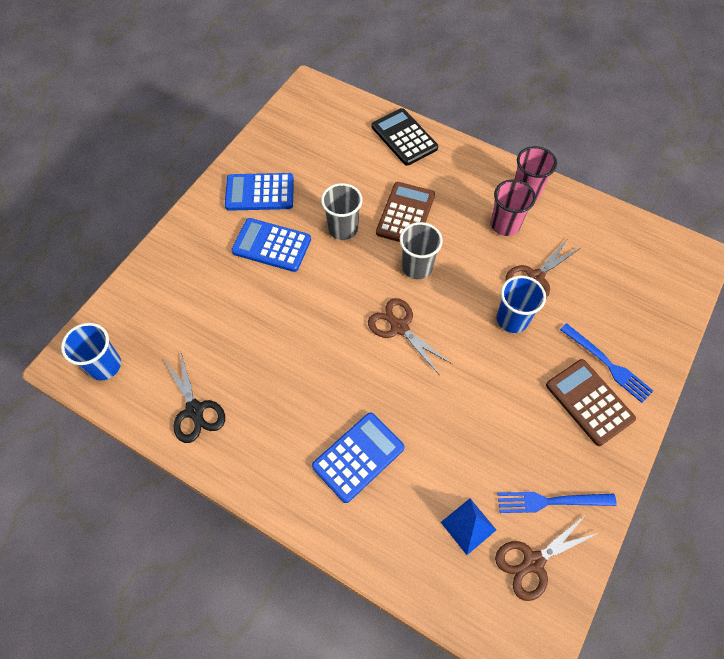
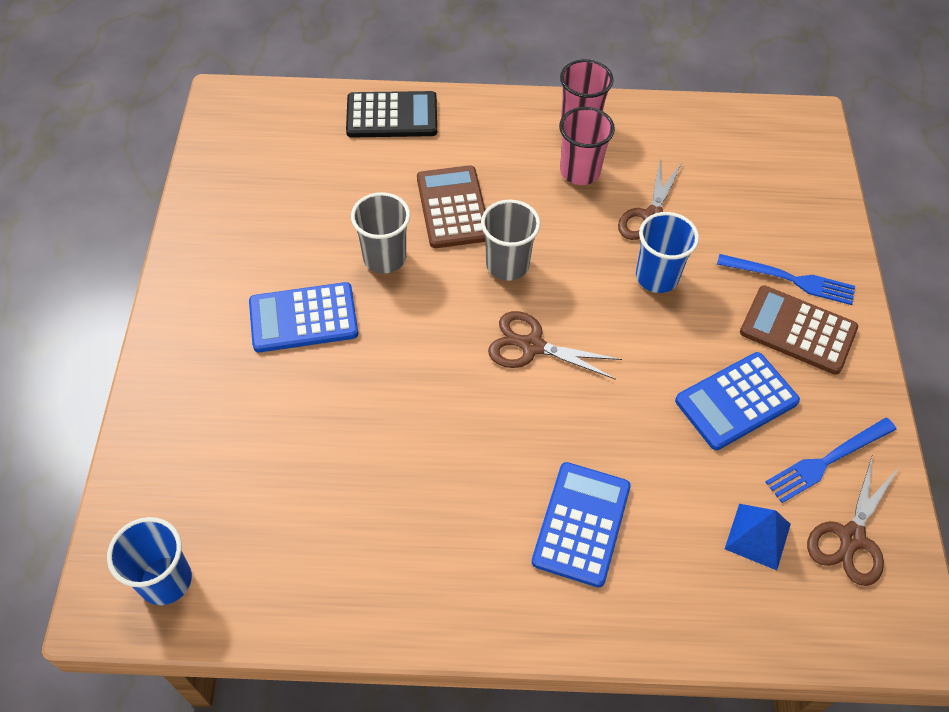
camera: 30 degrees left, 5 degrees down
(195, 410) = (334, 574): black scissors -> none
(260, 192) = (243, 258): blue calculator -> blue calculator (736, 401)
(404, 137) = (392, 116): black calculator -> black calculator turned 150 degrees clockwise

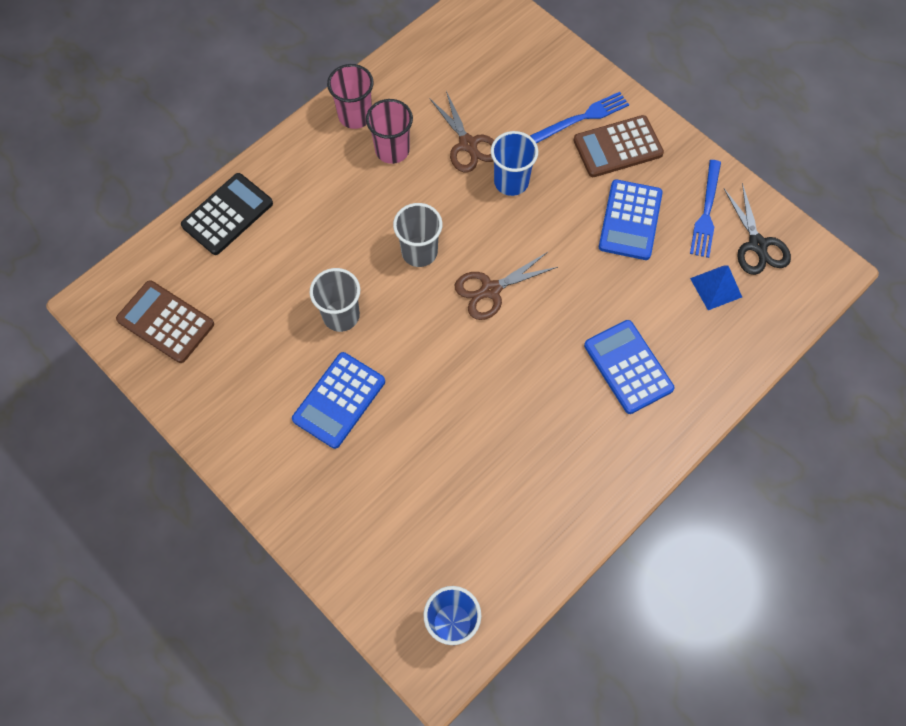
camera: 45 degrees left, 10 degrees up
(453, 207) = (343, 244): brown calculator -> brown calculator (165, 322)
(851, 538) = (757, 245): brown scissors -> black scissors

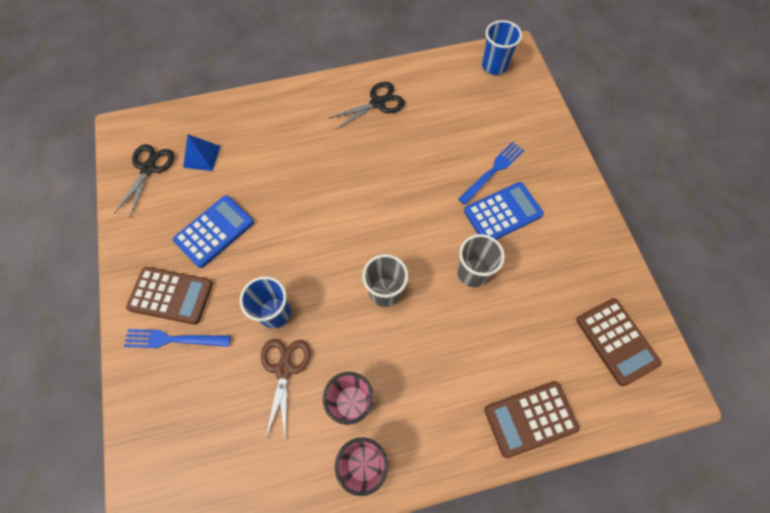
camera: 150 degrees left, 0 degrees up
(227, 214) = (530, 418): black calculator -> brown calculator
(490, 290) = (351, 234): brown scissors -> none
(570, 470) = (378, 103): none -> black scissors
(628, 367) = (299, 139): blue calculator -> none
(706, 212) = (158, 208): blue fork -> blue fork (493, 171)

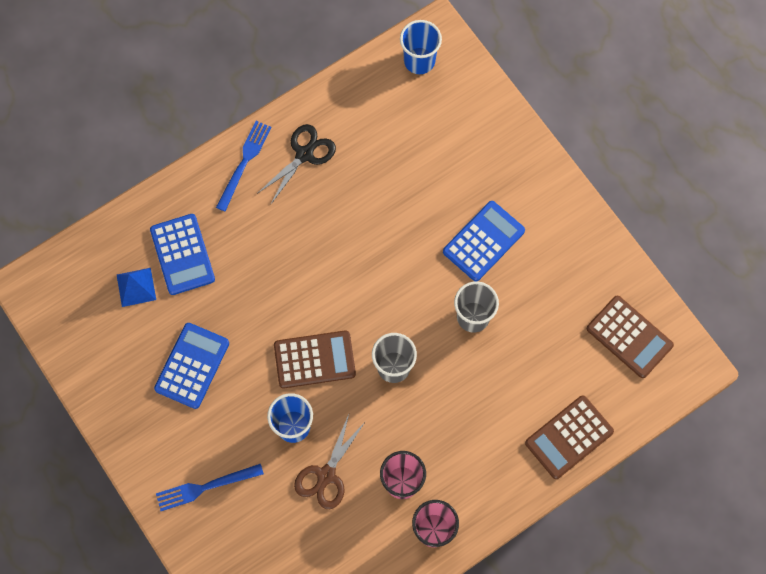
camera: 20 degrees left, 5 degrees up
(148, 168) = (84, 321): black scissors -> none
(171, 295) = (181, 447): brown calculator -> brown calculator (314, 359)
(249, 144) = (182, 254): none -> blue calculator
(284, 369) = (326, 475): brown scissors -> brown scissors turned 135 degrees counterclockwise
(493, 171) = (459, 196): blue fork -> blue fork (244, 162)

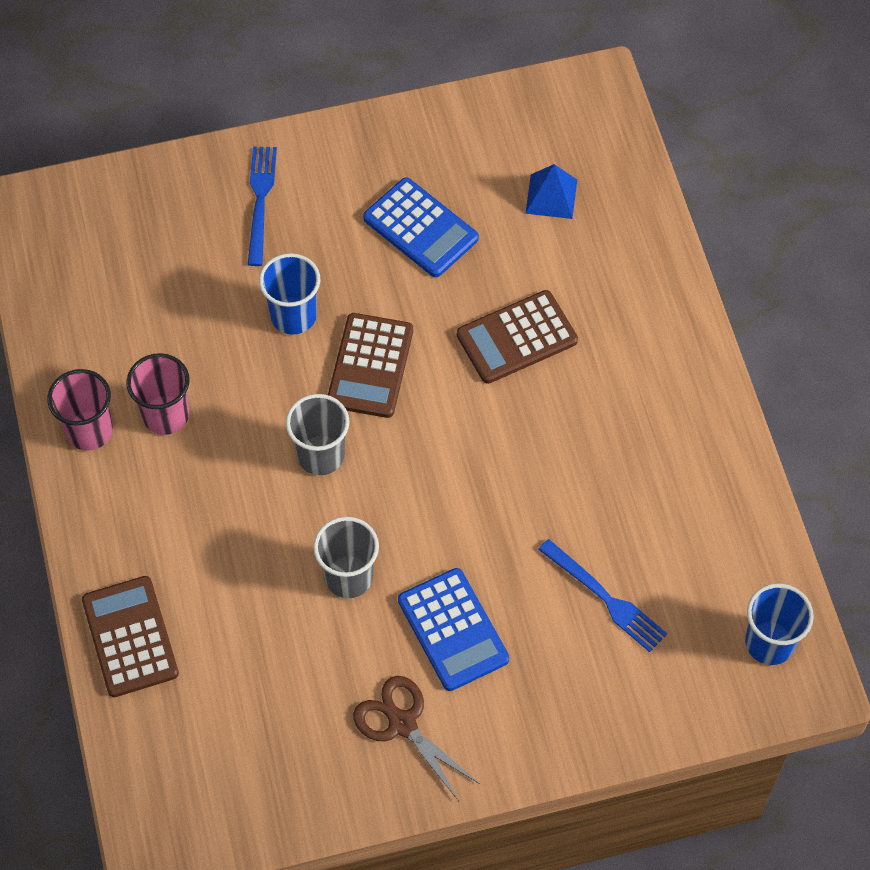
camera: 110 degrees right, 10 degrees down
(182, 254) = (576, 258): blue calculator -> none
(244, 162) = (683, 367): blue fork -> blue fork (605, 598)
(304, 154) = (670, 444): black scissors -> none
(326, 475) = (214, 333): brown scissors -> brown scissors (402, 724)
(629, 337) = (233, 773): brown calculator -> brown calculator (517, 338)

